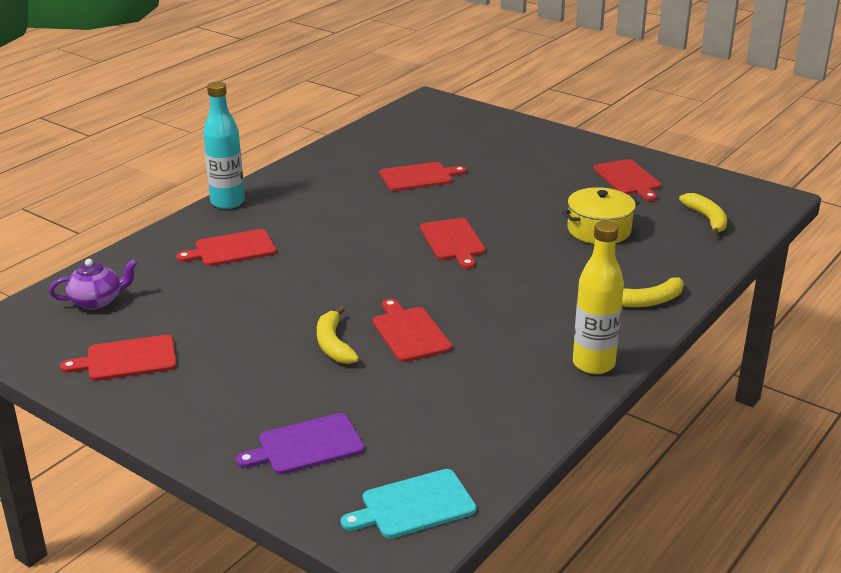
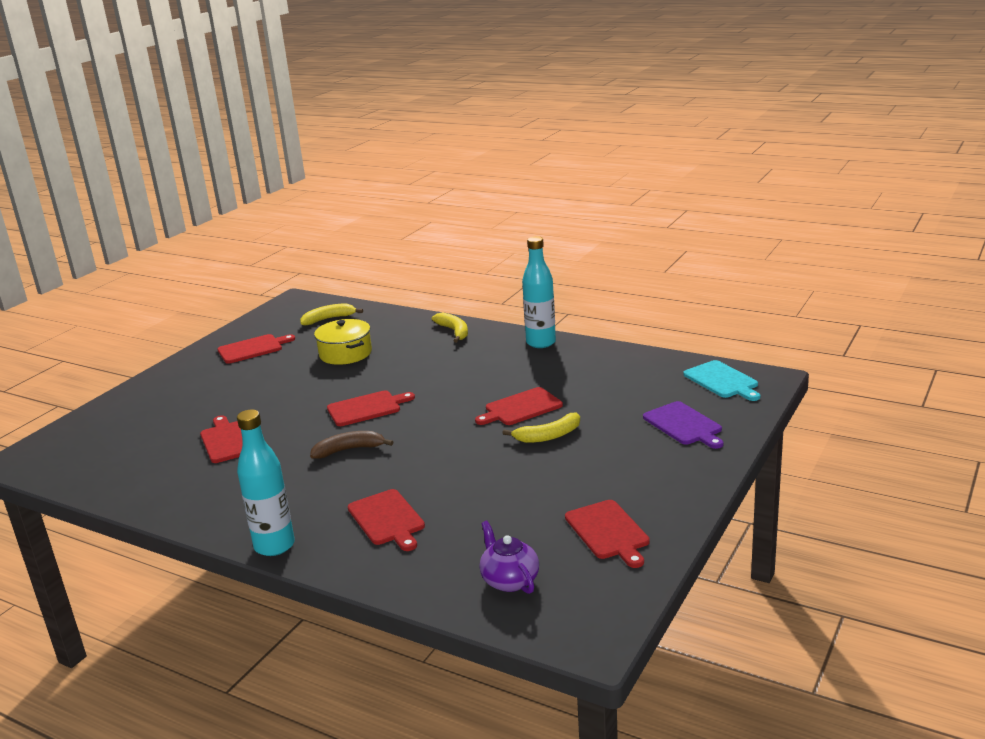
camera: 95 degrees left, 5 degrees down
(368, 232) = (349, 450): none -> brown banana
(593, 364) = (541, 343): yellow bottle -> turquoise bottle

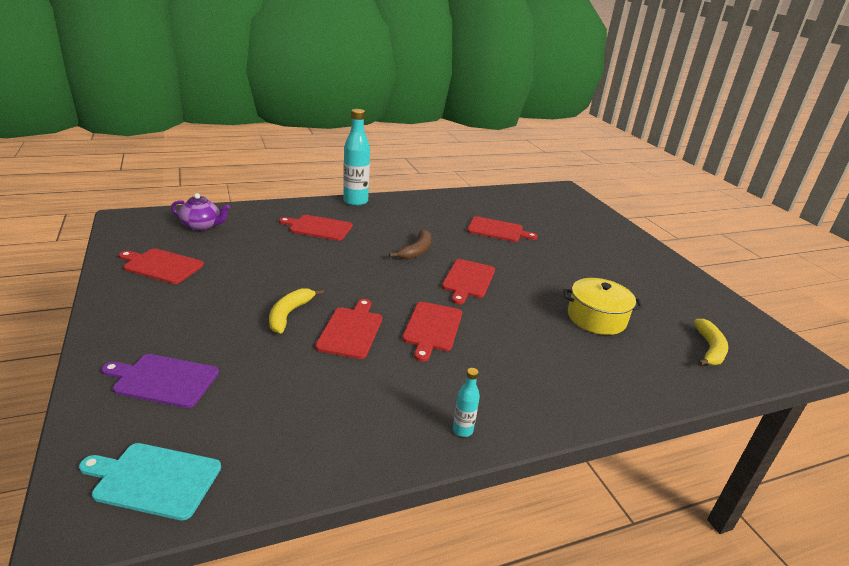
camera: 125 degrees right, 5 degrees up
(252, 349) = (664, 290): red cutting board -> red cutting board (432, 328)
(454, 331) = (577, 396): yellow banana -> none
(541, 343) = (462, 430): turquoise bottle -> turquoise bottle, size x0.47

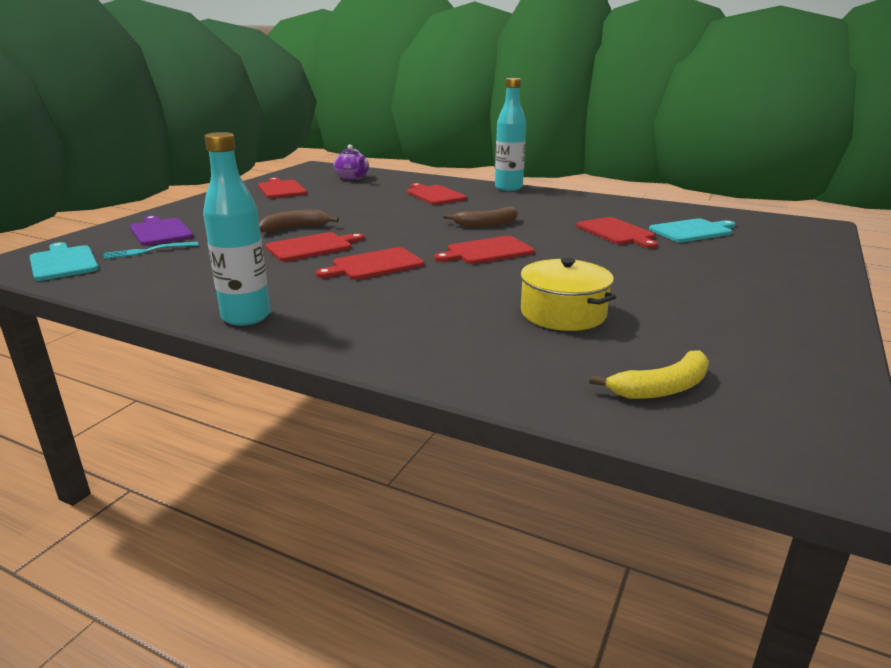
camera: 50 degrees right, 5 degrees down
(214, 412) = (147, 251): none -> turquoise fork
(289, 314) = (295, 228): yellow banana -> brown banana
(462, 430) = (246, 317): turquoise bottle -> turquoise bottle, size x2.11
(526, 214) = (692, 231): none -> turquoise cutting board

